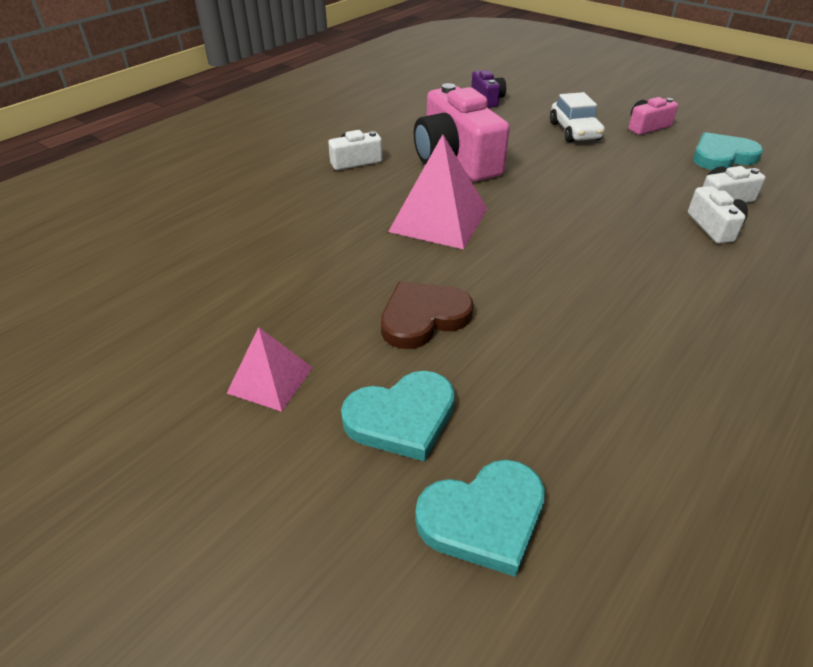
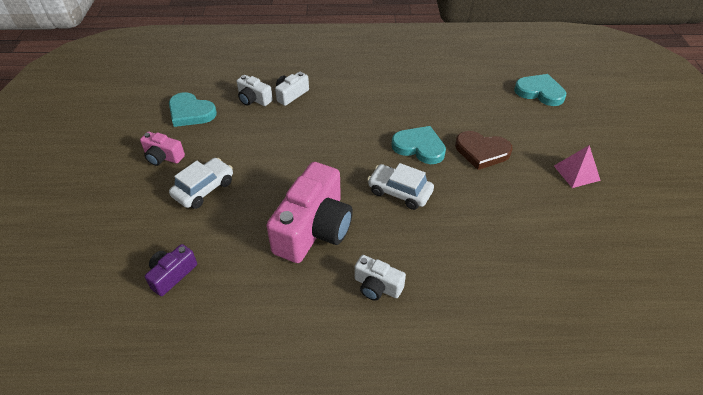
camera: 130 degrees left, 5 degrees up
(402, 418) = (535, 127): turquoise heart -> turquoise heart (419, 147)
(439, 220) = (399, 192): pink pyramid -> white car

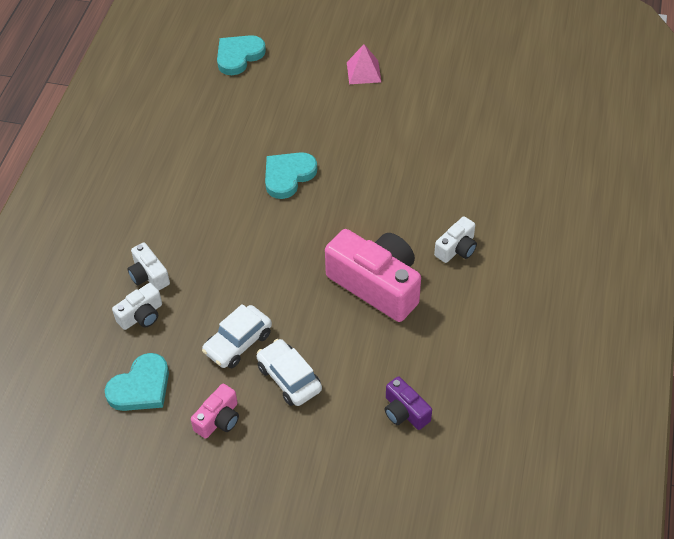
camera: 75 degrees left, 5 degrees up
(399, 192) = (348, 207): white car -> white car (238, 343)
(482, 152) = (312, 129): brown heart -> none

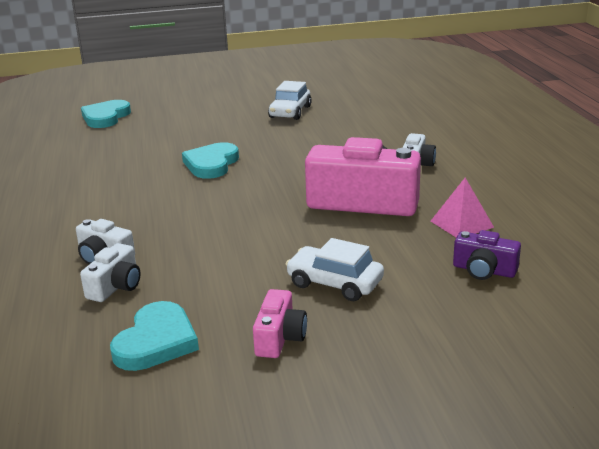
camera: 25 degrees left, 25 degrees down
(238, 343) = (252, 275): white car -> white car (290, 112)
(363, 72) = (233, 103): pink pyramid -> pink pyramid (461, 224)

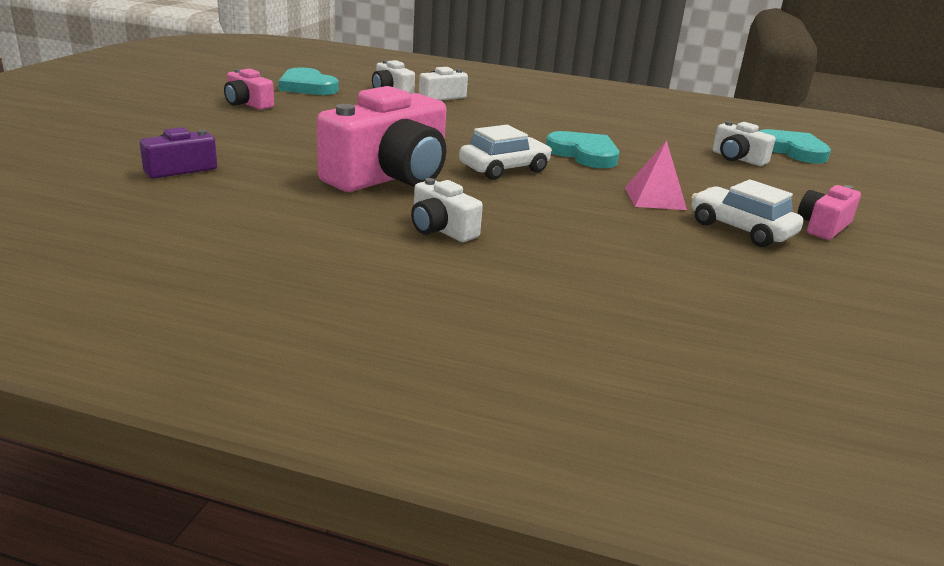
camera: 115 degrees right, 0 degrees up
(150, 127) = (737, 158): none -> white camera
(255, 99) = (823, 226): none -> pink camera
(334, 283) = (275, 129): white car -> white car (504, 169)
(461, 224) = (265, 193): pink pyramid -> pink pyramid (655, 198)

